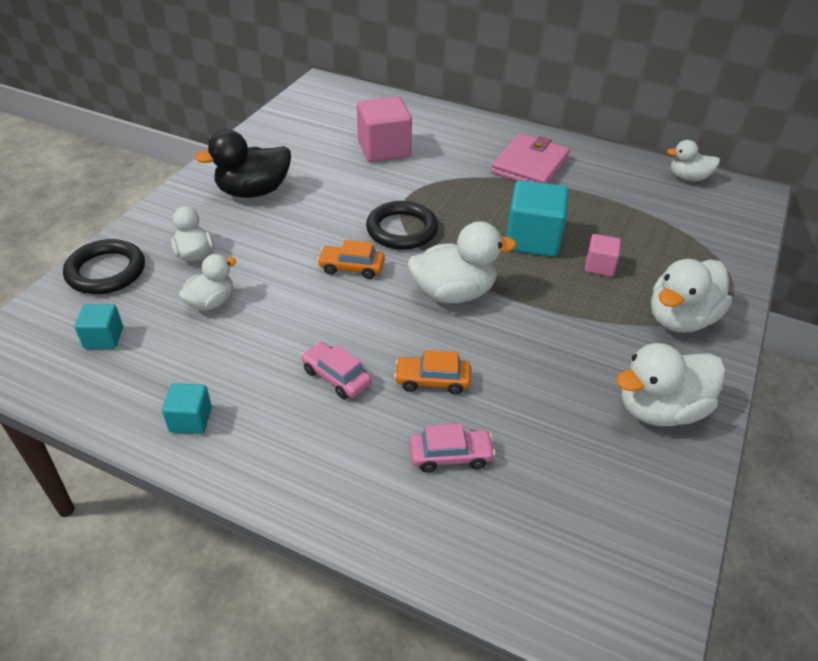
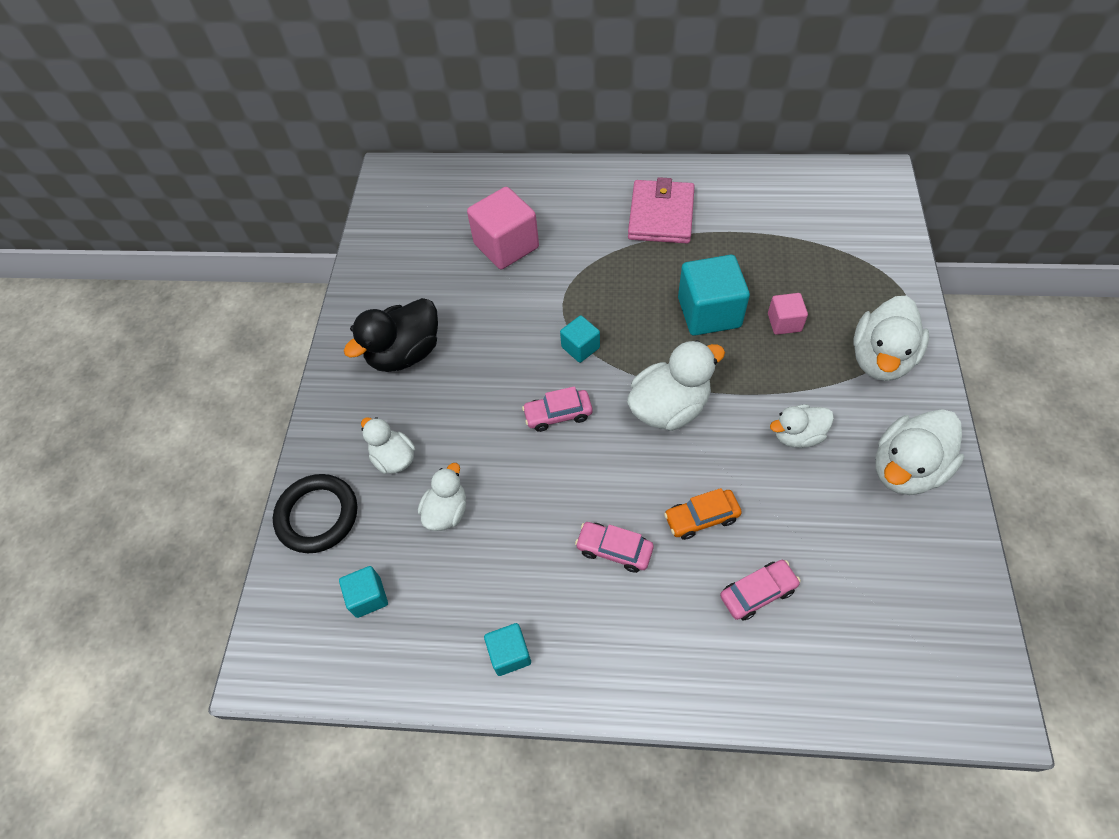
camera: 15 degrees left, 15 degrees up
(351, 268) = (558, 414): orange car -> pink car
(402, 230) = (580, 347): black ring -> turquoise cube
(688, 178) = (815, 178): white duck -> white duck (797, 435)

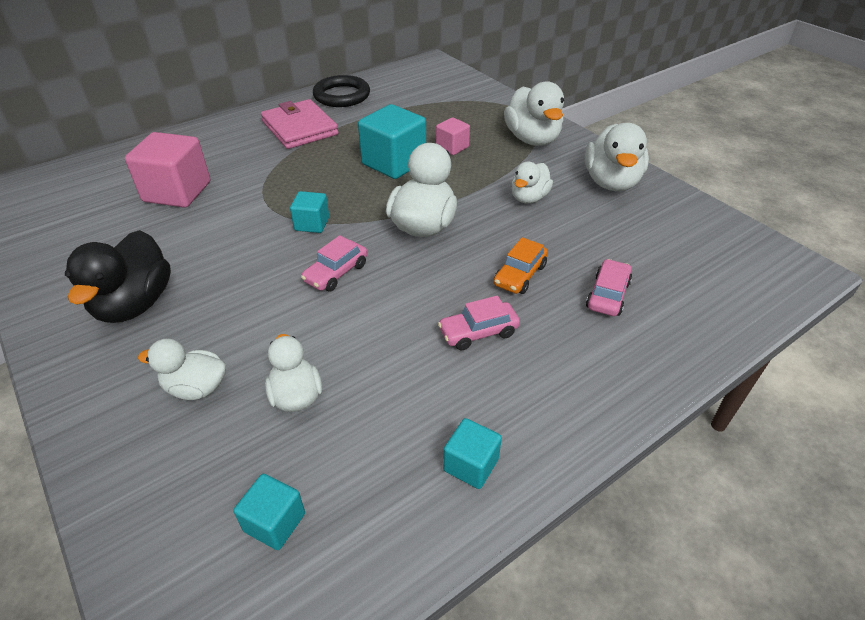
camera: 45 degrees left, 15 degrees down
(317, 515) = (141, 490): black ring -> black ring (342, 96)

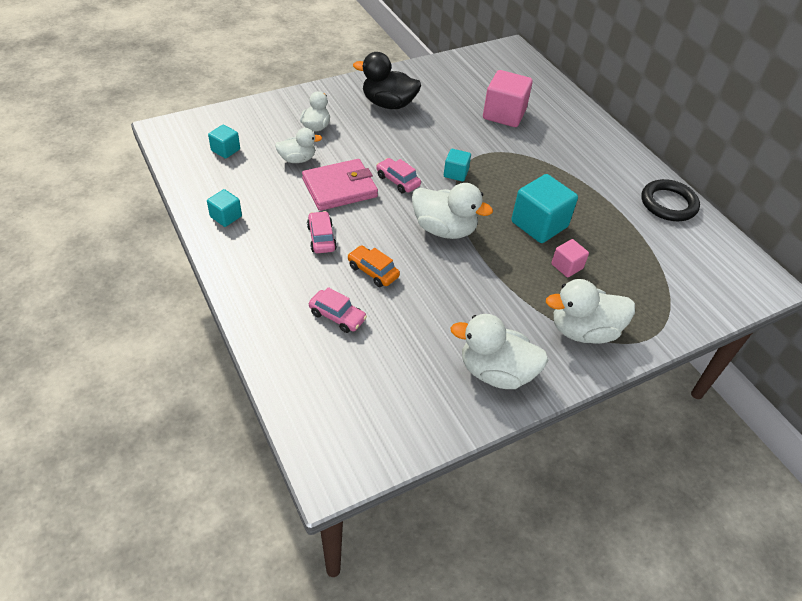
camera: 95 degrees right, 5 degrees up
(300, 128) = (600, 174): pink wallet -> pink wallet (340, 188)
(529, 198) = (475, 301): white duck -> none

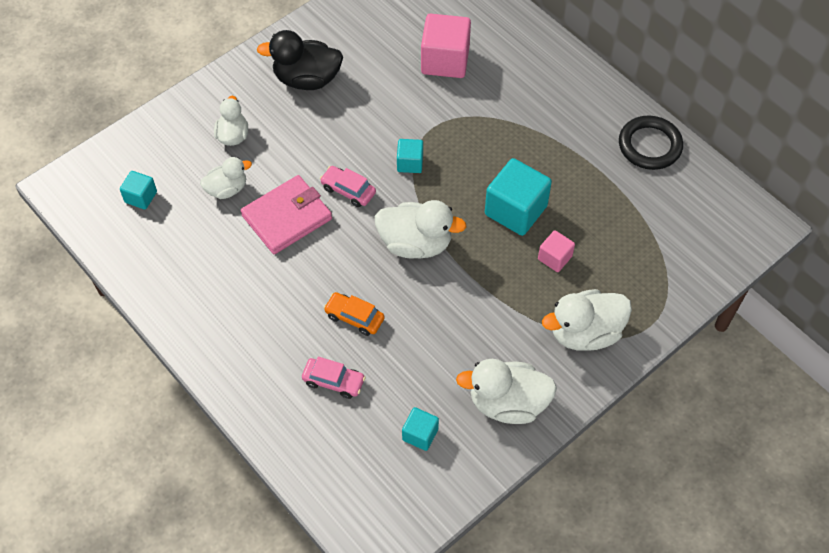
camera: 10 degrees left, 10 degrees up
(226, 216) = (175, 288): turquoise cube -> turquoise cube (420, 434)
(321, 238) = (287, 289): pink car -> none

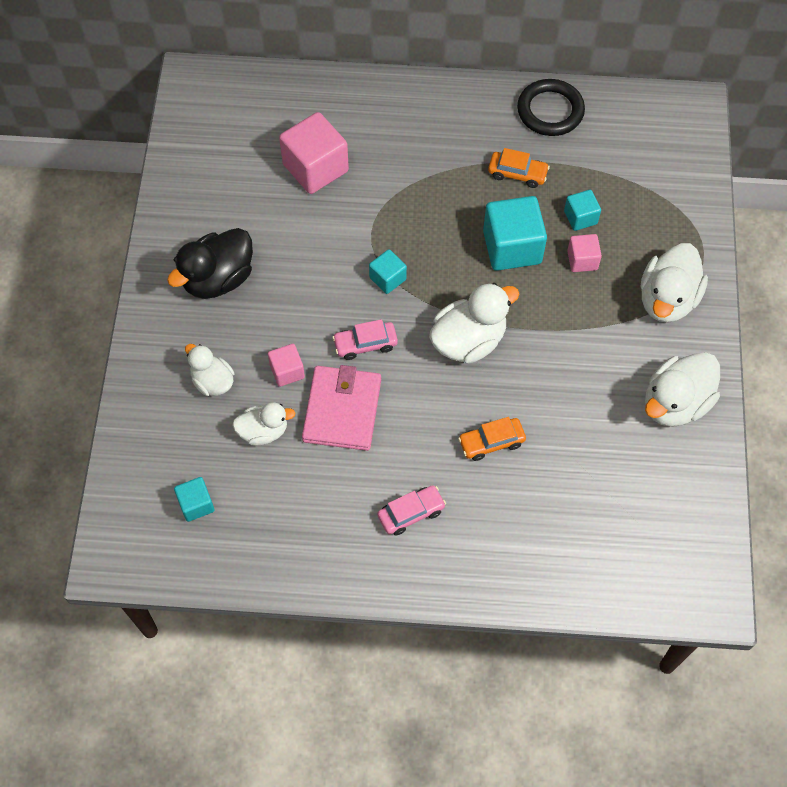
camera: 45 degrees left, 5 degrees up
(227, 189) = (263, 431): white duck -> white duck turned 60 degrees clockwise
(282, 166) = (287, 371): none -> pink cube
(333, 381) = (535, 507): pink car -> pink car (411, 513)
(420, 434) = (643, 486): turquoise cube -> turquoise cube (580, 217)
(576, 167) = (517, 173): none -> orange car

